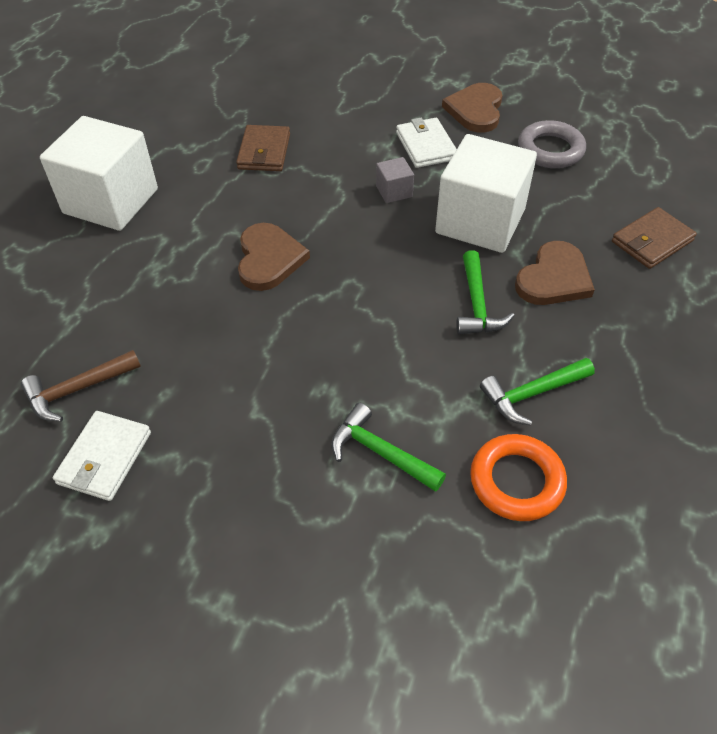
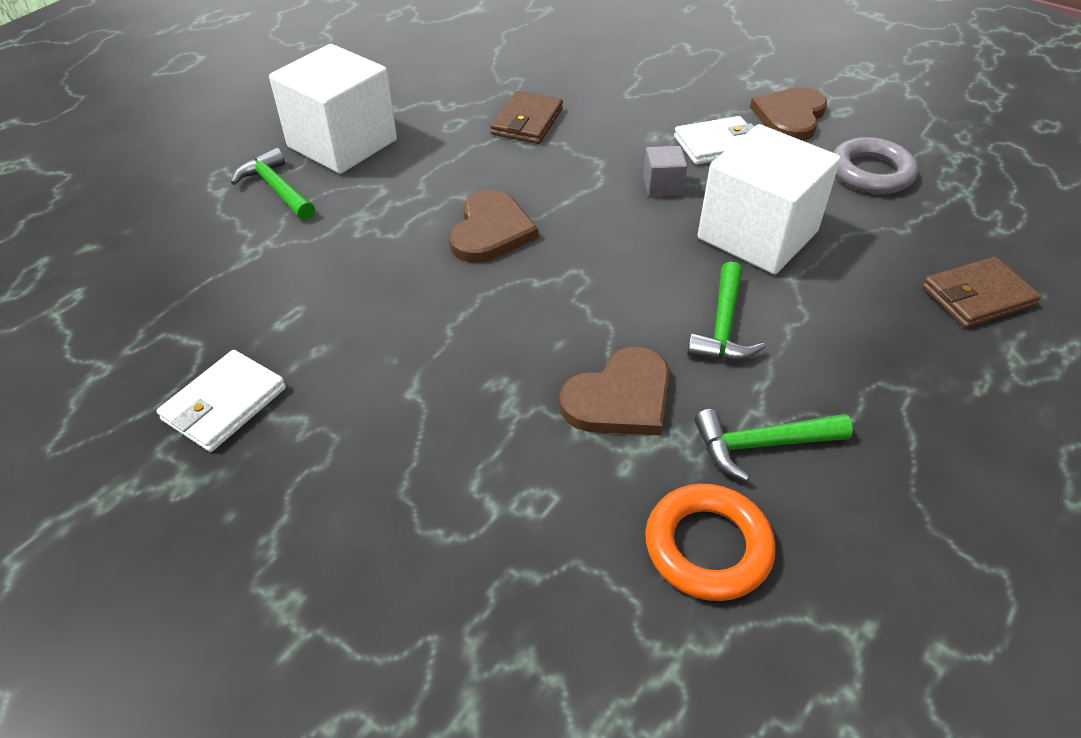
camera: 15 degrees right, 5 degrees down
(77, 390) = (226, 326): brown hammer -> none
(380, 452) = (543, 471): green hammer -> green hammer (276, 189)
(426, 146) = (717, 145): white wallet -> white wallet turned 75 degrees clockwise
(554, 278) = (832, 315): brown heart -> brown heart (620, 398)

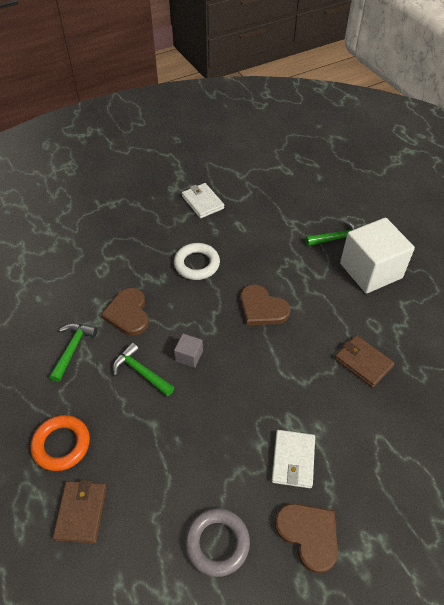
camera: 115 degrees right, 5 degrees up
(431, 345) = (197, 264): none -> white ring
(662, 186) = (263, 403): grey cube -> grey cube (189, 356)
(707, 547) = (48, 309): orange ring -> orange ring (61, 444)
(757, 235) = (194, 428): white cube -> none

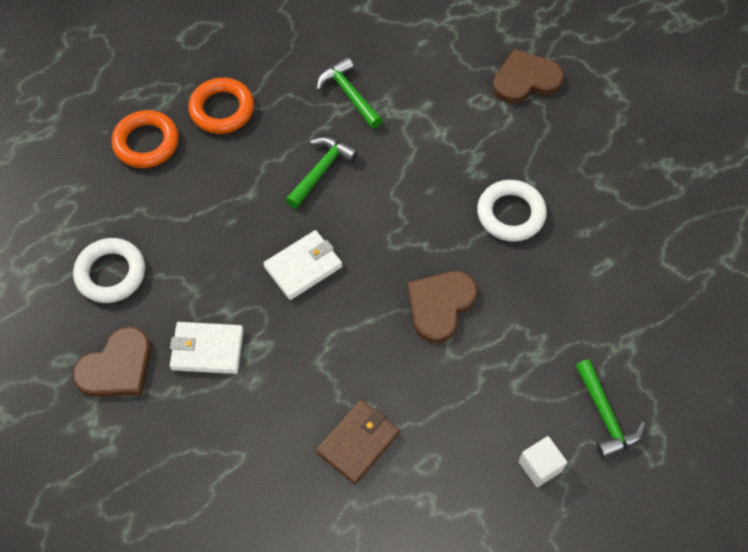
camera: 85 degrees right, 10 degrees up
(73, 349) = (349, 94): green hammer -> green hammer turned 135 degrees counterclockwise
(81, 512) = (146, 143): brown wallet -> orange ring
(128, 313) = (410, 143): brown heart -> brown heart (525, 79)
(189, 356) = (349, 221): grey cube -> none
(202, 202) = (645, 209): white wallet -> white wallet (303, 267)
(217, 543) = (111, 273): grey ring -> white ring
(370, 270) = (540, 466): white cube -> white cube, size x0.42

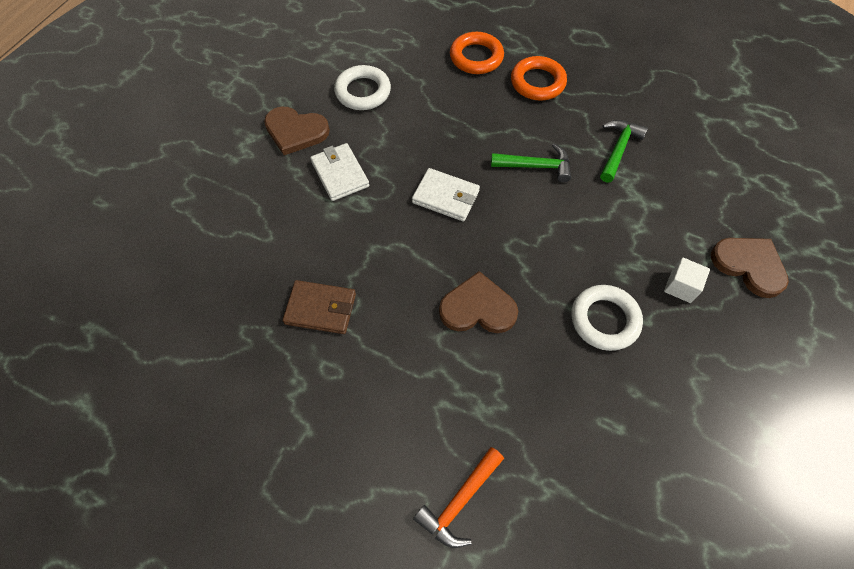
camera: 60 degrees right, 0 degrees up
(540, 466) = (377, 464): white cube -> white cube (681, 286)
(605, 416) = (459, 502): green hammer -> orange hammer

